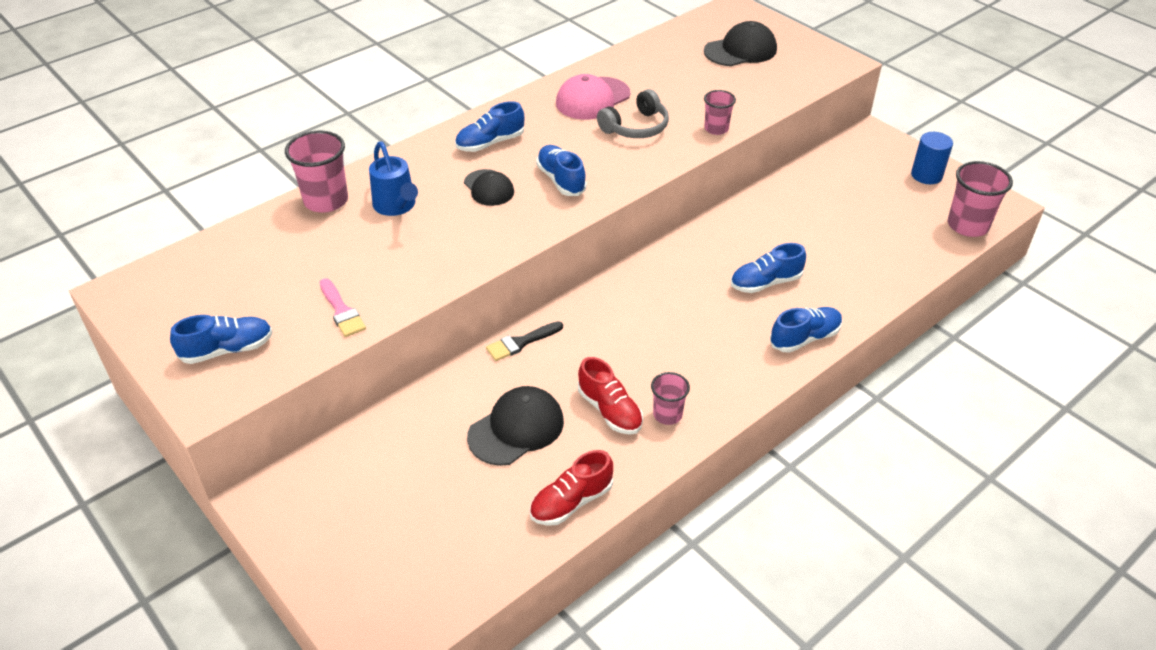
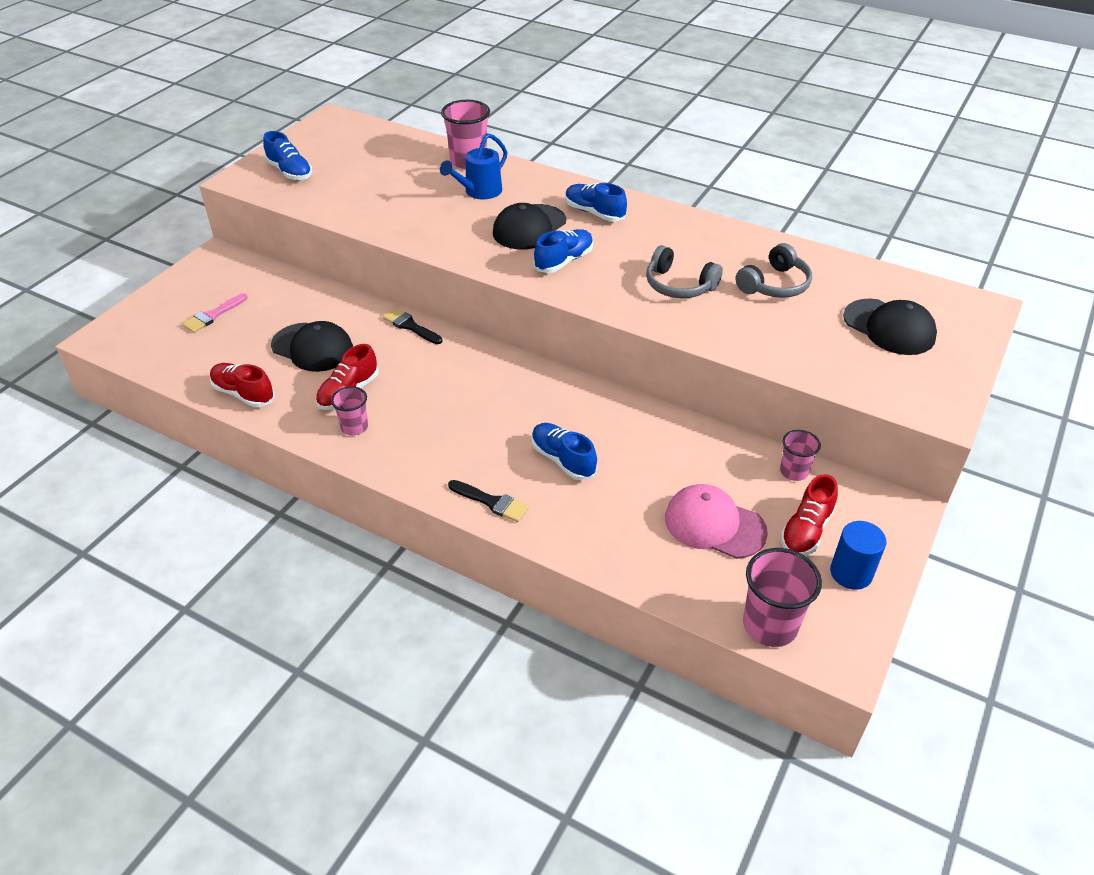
camera: 70 degrees right, 0 degrees up
(342, 311) = (345, 202): pink brush -> pink brush (213, 315)
(489, 188) = (529, 227): black cap -> black cap, size x1.52
(592, 99) = (708, 250): pink cap -> pink cap (714, 524)
(661, 81) = (774, 285): none -> grey headphones
(716, 129) = (715, 336): pink cup -> pink cup (794, 471)
(805, 338) = (492, 502): blue shoe -> black brush
(881, 181) = (806, 530): none -> red shoe

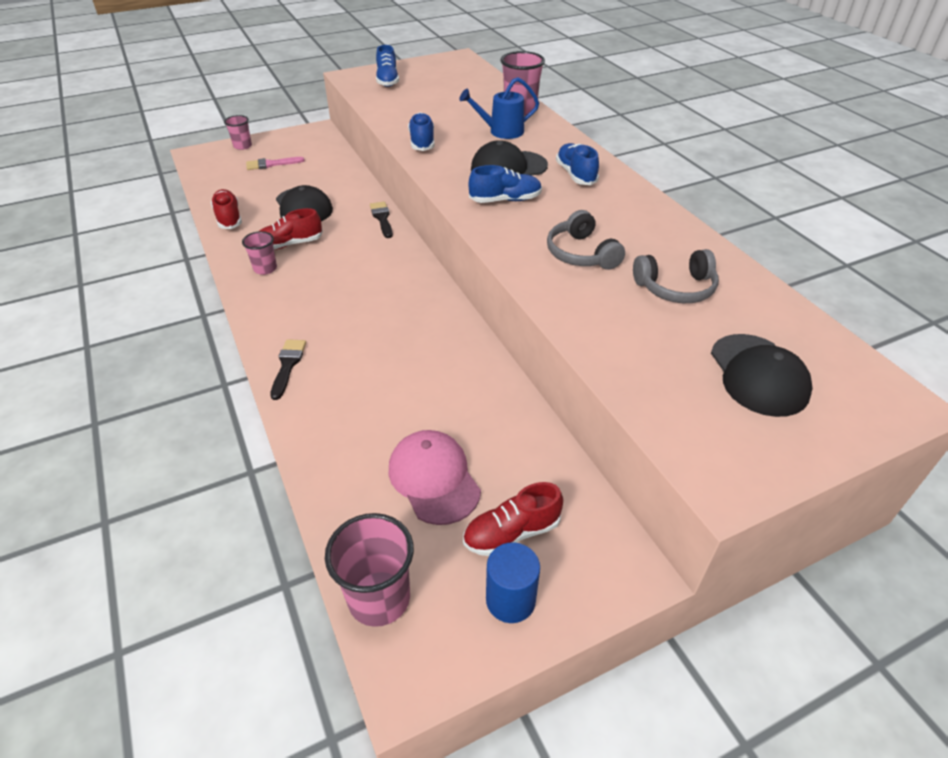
camera: 35 degrees right, 0 degrees up
(492, 502) = (288, 365): black brush -> black brush turned 150 degrees counterclockwise
(563, 459) = (375, 360): blue shoe -> blue shoe (422, 142)
(794, 471) = (559, 473): pink cup -> pink cup (242, 146)

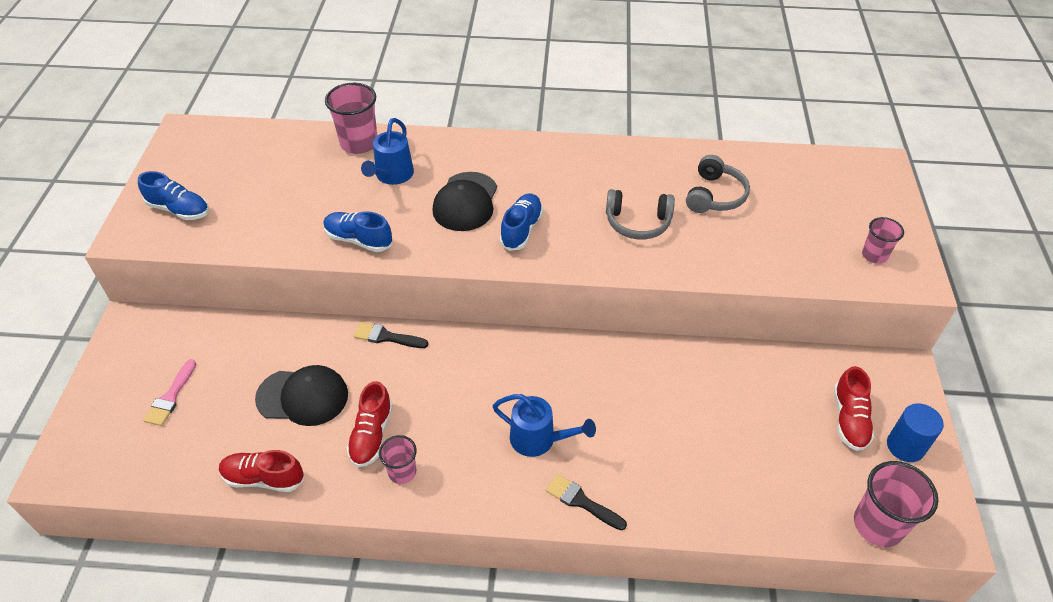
camera: 60 degrees left, 5 degrees up
(242, 146) = (89, 413): pink cup -> pink cup (874, 255)
(336, 322) = (539, 439): none -> blue watering can
(434, 478) = (778, 444): pink cap -> none
(575, 174) = (515, 167): blue shoe -> none
(758, 375) = (828, 209): black cap -> none

